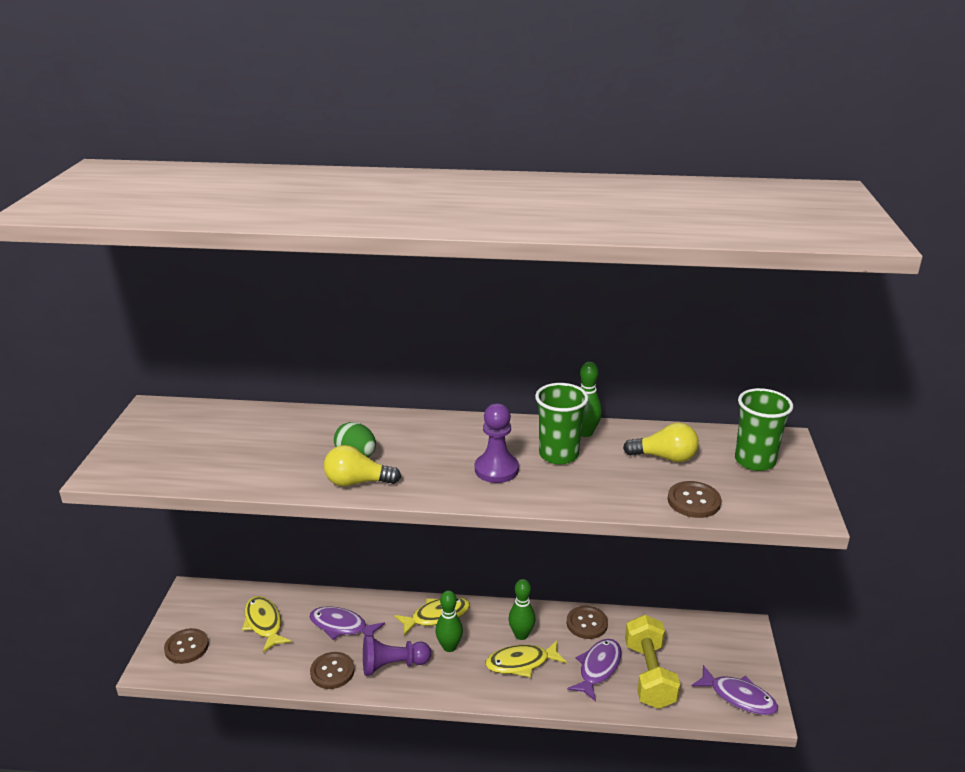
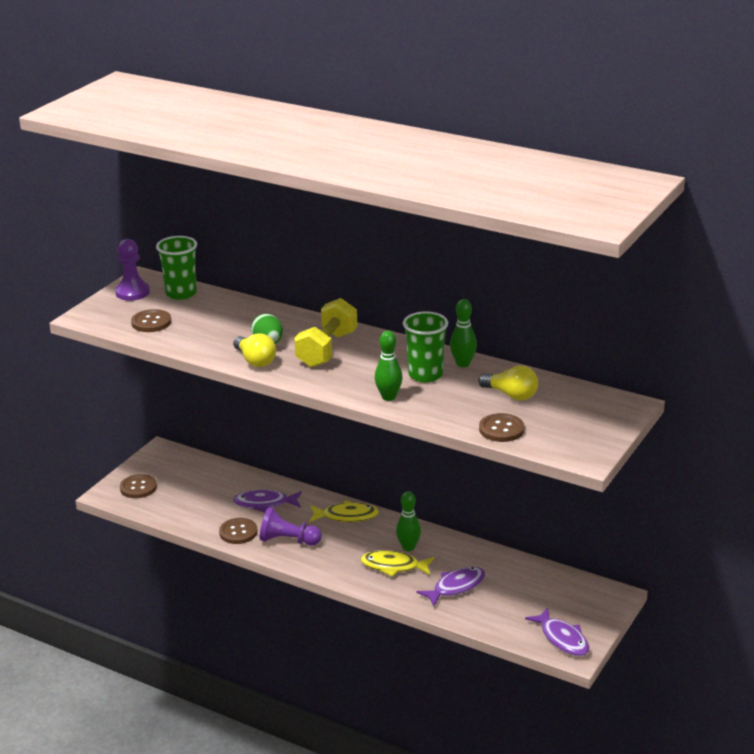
camera: 25 degrees right, 0 degrees up
(264, 623) = (205, 486): yellow fish -> none
(341, 626) = (264, 503): purple fish -> purple fish turned 45 degrees counterclockwise
(357, 482) = (255, 361): yellow light bulb -> yellow light bulb turned 150 degrees counterclockwise
(449, 647) = (342, 540): green bowling pin -> green bowling pin (388, 397)
(496, 469) = (366, 374): purple pawn -> purple pawn (132, 292)
(587, 623) = (472, 554): brown button -> brown button (151, 322)
(649, 675) = (496, 603): yellow dumbbell -> yellow dumbbell (327, 349)
(754, 461) = (585, 414): green cup -> green cup (181, 293)

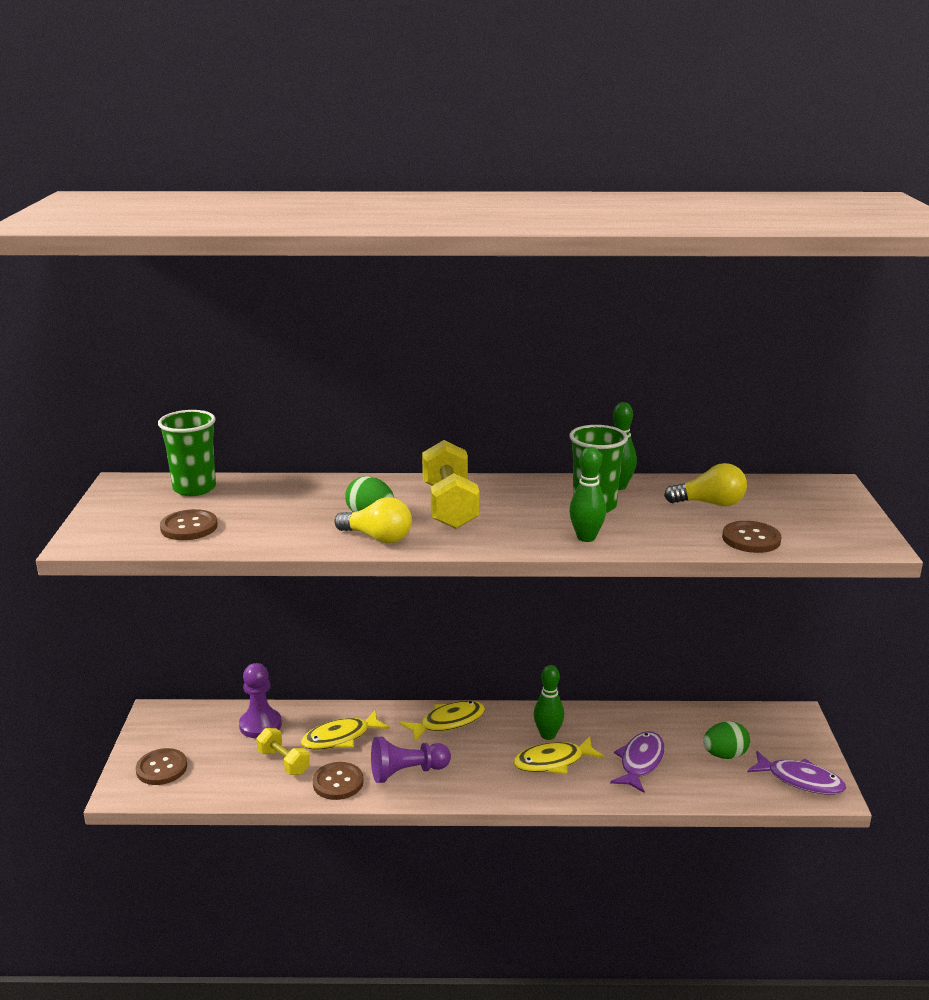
camera: 30 degrees left, 5 degrees down
(132, 292) = (126, 500): purple pawn -> purple pawn (260, 725)
(215, 508) = (283, 762): none -> yellow dumbbell
(264, 503) = (340, 738): purple fish -> yellow fish
(524, 603) = (724, 755): none -> green egg

